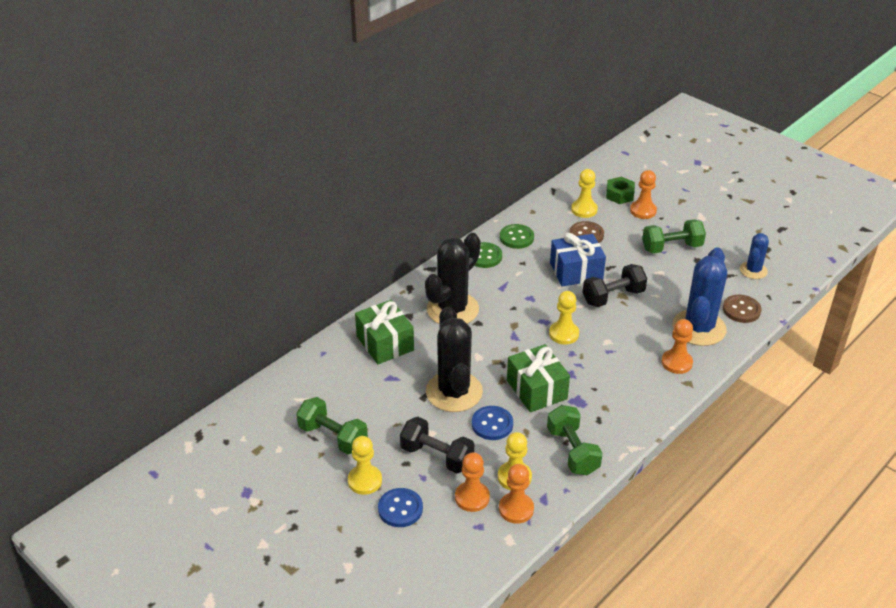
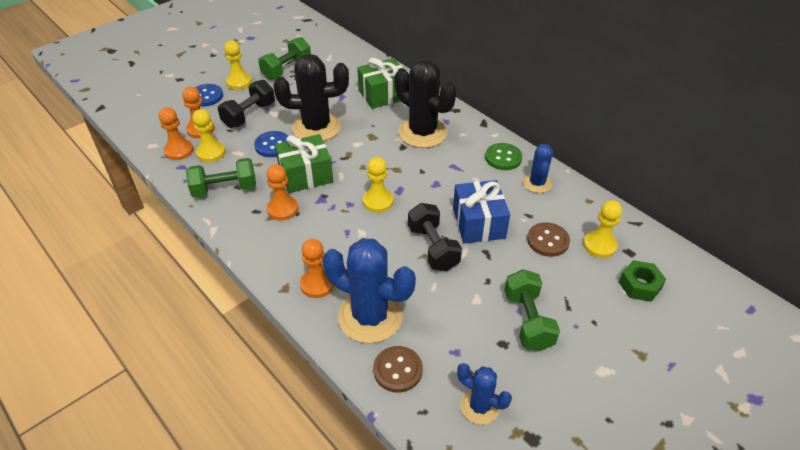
camera: 95 degrees right, 5 degrees up
(516, 237) = (537, 183): green button -> blue cactus
(643, 211) = (607, 304): orange pawn -> orange pawn (282, 209)

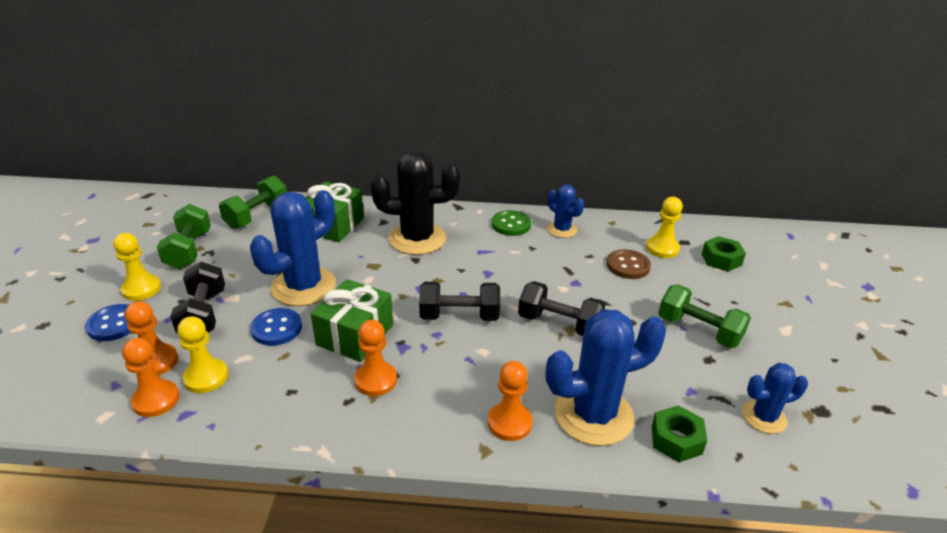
camera: 45 degrees left, 10 degrees down
(224, 189) = (278, 403): green dumbbell -> green dumbbell (257, 216)
(316, 127) = (303, 286): black cactus -> blue cactus
(378, 201) = (459, 316): yellow pawn -> black dumbbell
(398, 370) = (676, 440): brown button -> green nut
(478, 223) = (564, 283): blue gift -> none

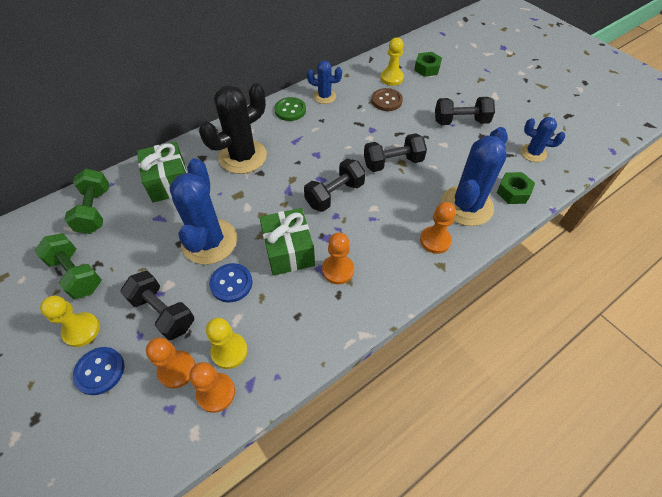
camera: 40 degrees left, 20 degrees up
(698, 330) = (460, 121): green dumbbell -> black dumbbell
(764, 417) = (533, 153): blue cactus -> blue cactus turned 75 degrees clockwise

